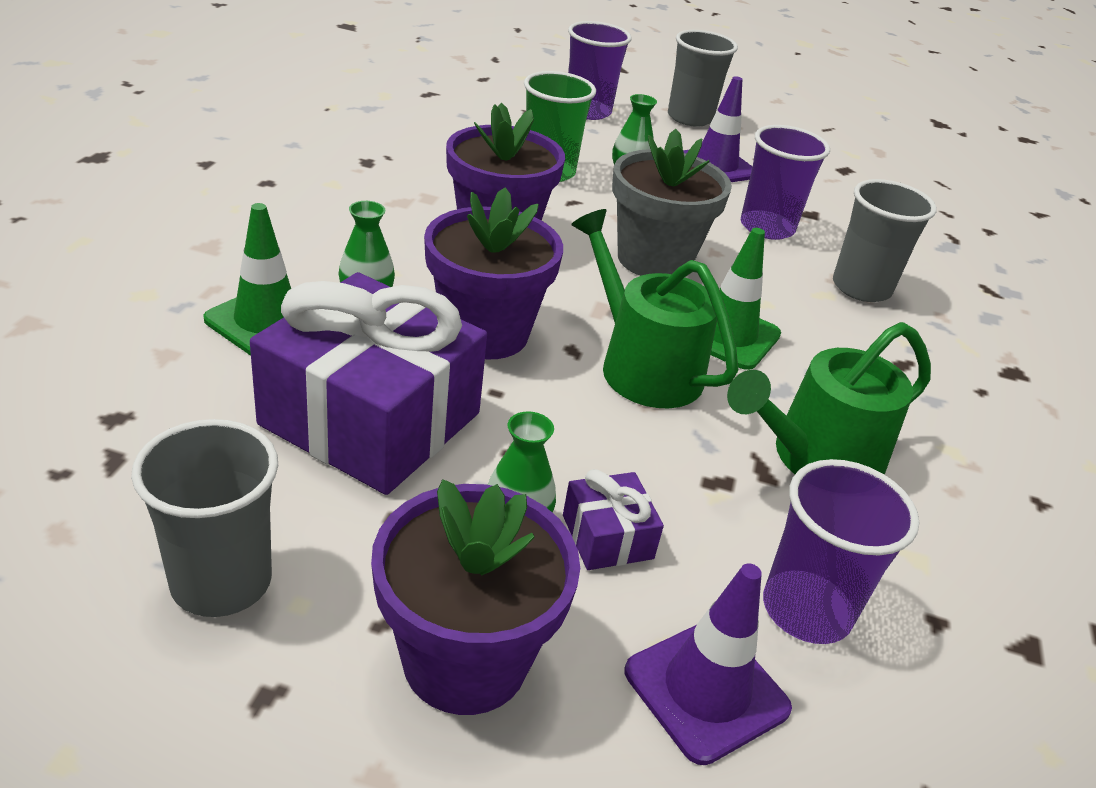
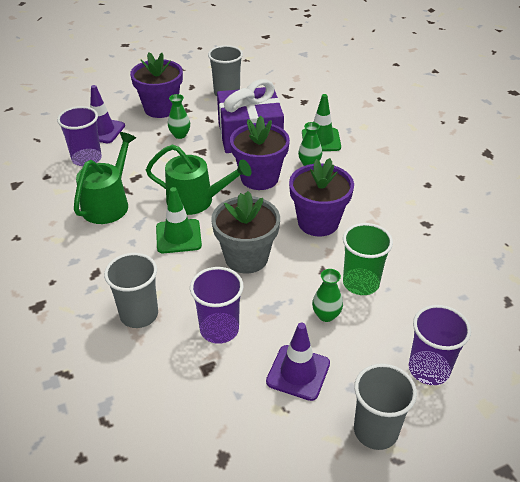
camera: 145 degrees right, 5 degrees up
(607, 537) = (154, 145): purple gift -> none

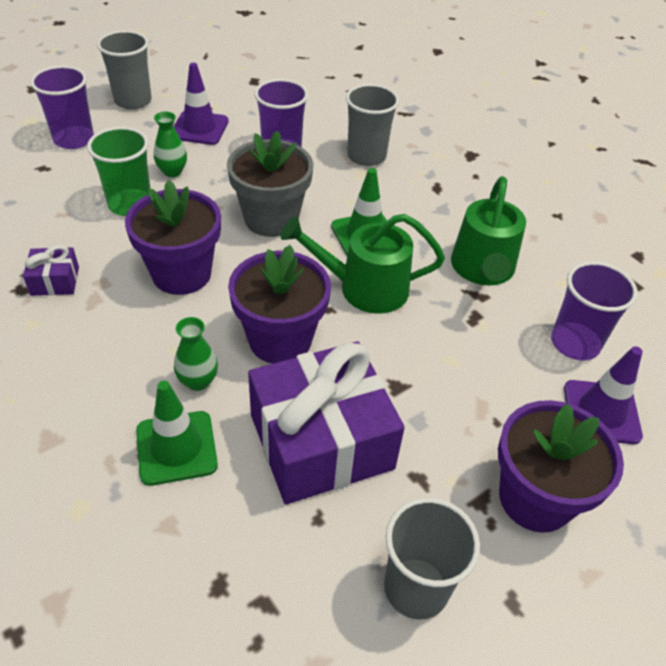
camera: 165 degrees right, 5 degrees up
(180, 135) = (455, 422): green vase -> none
(404, 226) = (55, 281): none -> purple gift

